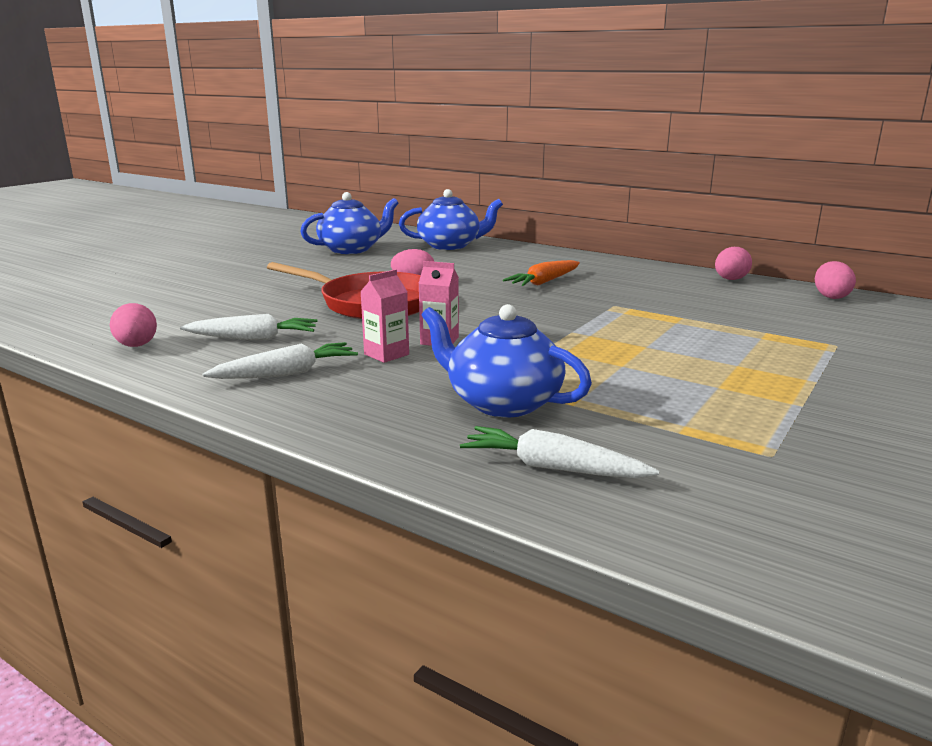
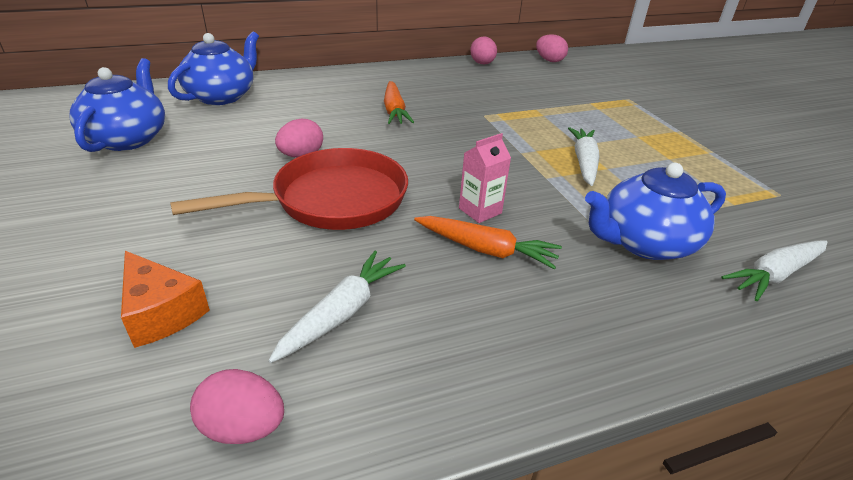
camera: 55 degrees left, 15 degrees up
(202, 307) = (161, 312): none -> orange cheese
(286, 373) = (480, 329): white carrot -> white carrot (584, 162)
(386, 354) = (486, 250): pink carton -> orange carrot

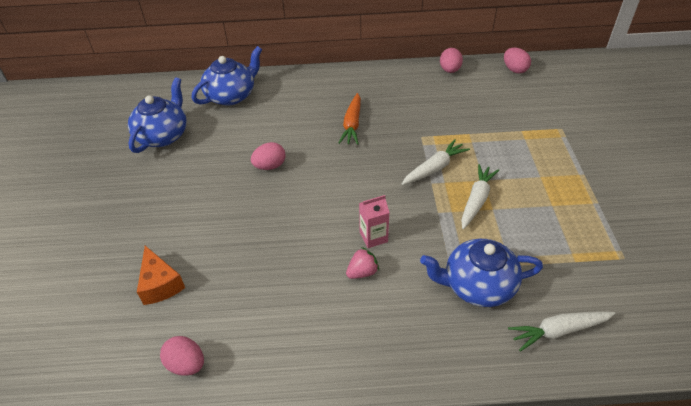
camera: 20 degrees right, 10 degrees up
(332, 200) = (278, 212): red pan -> none
(342, 313) = (256, 304): white carrot -> white carrot (434, 168)
(486, 250) = (362, 272): orange carrot -> pink strawberry

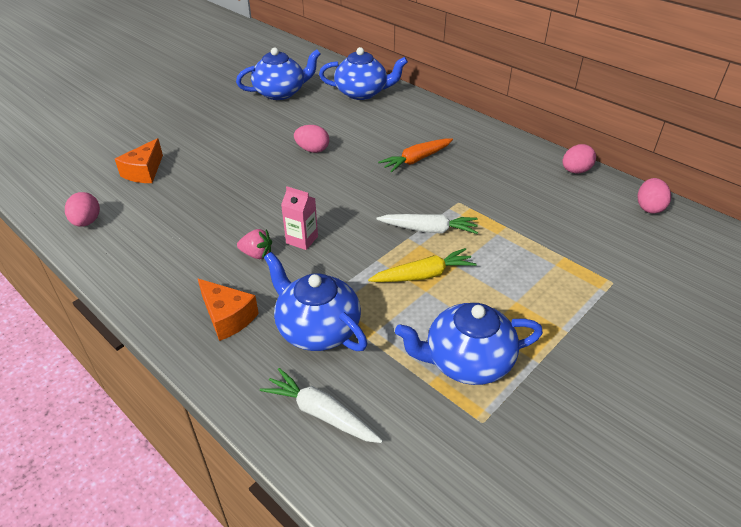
camera: 45 degrees right, 5 degrees down
(417, 330) = (227, 317): none -> orange cheese
(476, 200) = (423, 275): white carrot -> yellow carrot
(571, 232) = (466, 361): none -> blue teapot

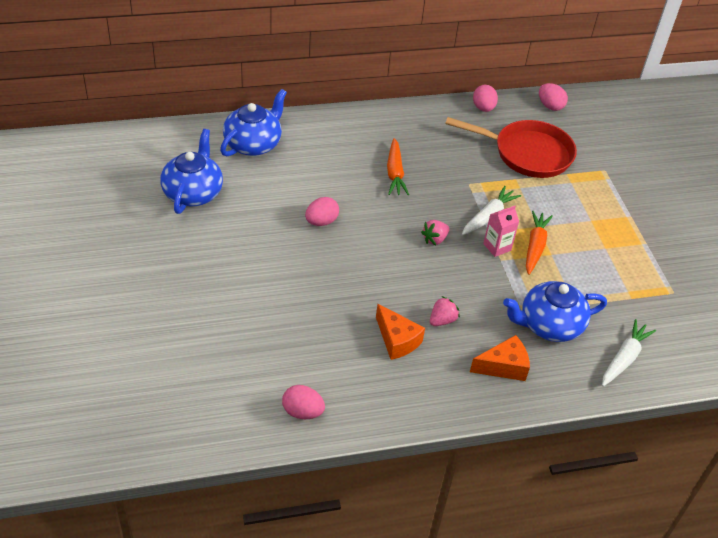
camera: 60 degrees left, 5 degrees up
(144, 172) = (250, 344): orange cheese -> orange cheese (397, 340)
(302, 240) = (445, 287): pink carton -> pink carton (497, 247)
(321, 413) = (624, 358): white carrot -> white carrot turned 150 degrees clockwise
(358, 211) = (435, 239): none -> pink strawberry
(423, 275) = (535, 246): yellow carrot -> orange carrot
(466, 361) = (625, 272): blue teapot -> none
(554, 220) = (527, 153): none -> red pan

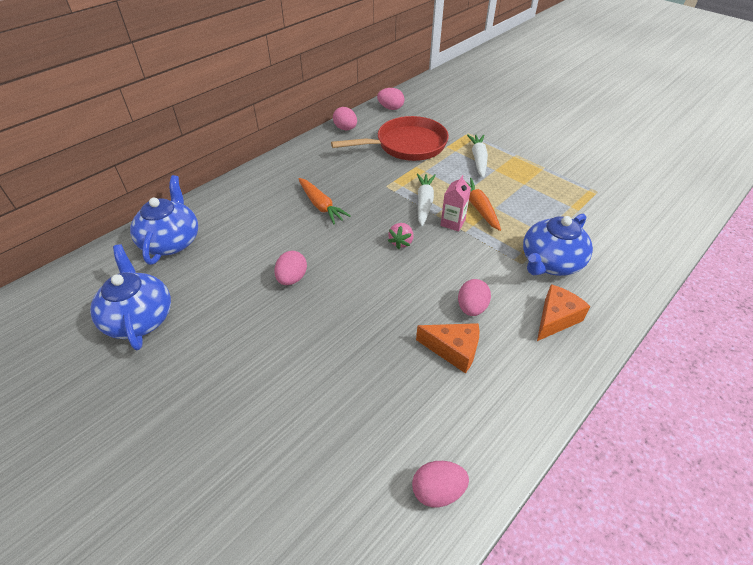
camera: 30 degrees left, 0 degrees up
(442, 320) = (471, 308): pink strawberry -> pink egg
(624, 358) = (623, 257): white carrot -> white carrot (478, 159)

